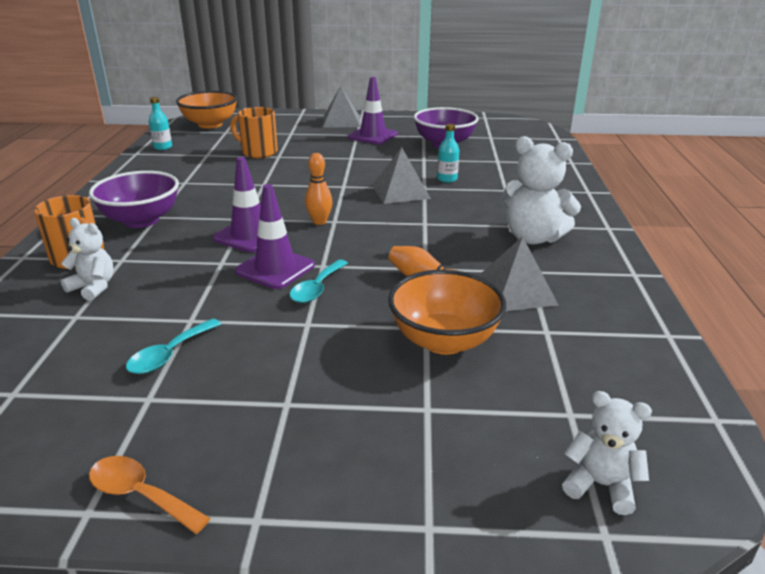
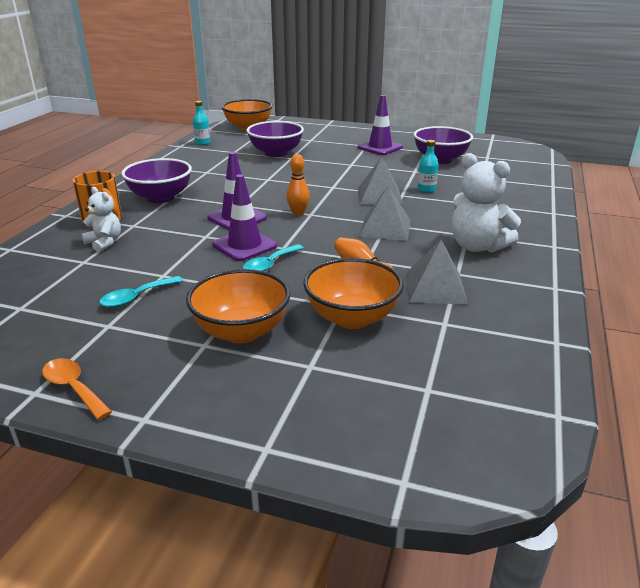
camera: 15 degrees right, 0 degrees up
(258, 152) = (276, 153): orange mug -> purple bowl
(324, 378) = (241, 331): none -> orange bowl
(341, 121) = (359, 133): grey pyramid -> grey pyramid (385, 228)
(600, 485) = (422, 446): white teddy bear -> none

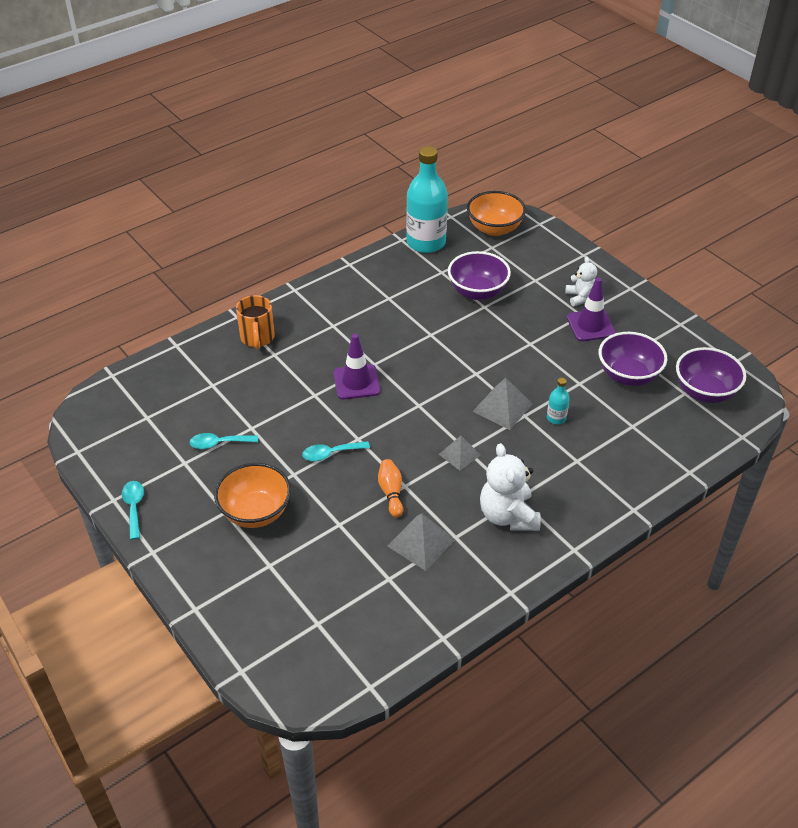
camera: 35 degrees right, 15 degrees up
(73, 388) = (134, 507): orange spoon -> turquoise spoon
(104, 243) = (240, 368): white teddy bear -> white teddy bear (580, 297)
(160, 198) = (321, 324): purple bowl -> purple bowl (704, 392)
(202, 143) = (426, 242): turquoise bottle -> turquoise bottle, size x2.36
(244, 245) = (332, 421): purple traffic cone -> none
(298, 213) = (409, 399): orange bowling pin -> none
(352, 318) = (334, 539): orange bowl -> none
(385, 228) = (459, 454): grey pyramid -> grey pyramid, size x0.66

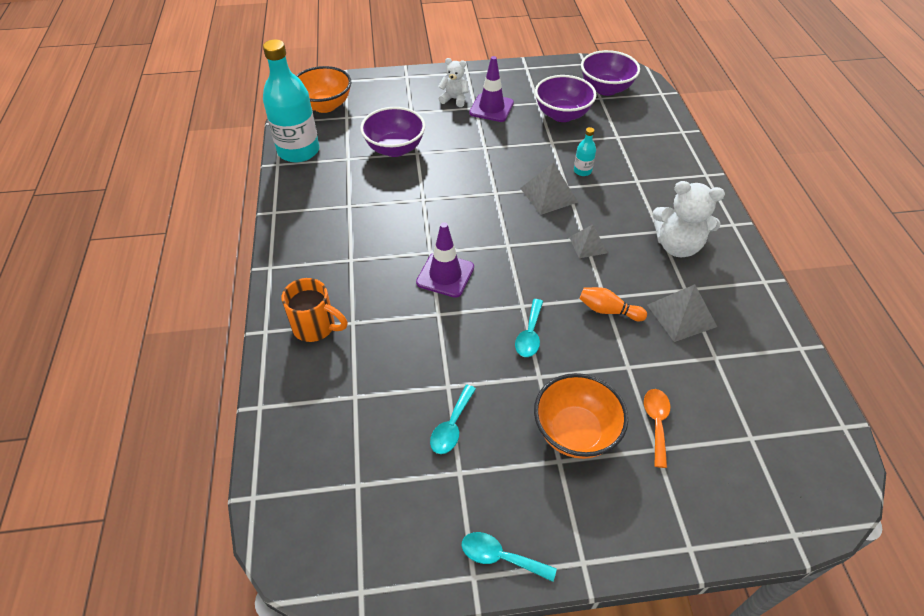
camera: 60 degrees left, 5 degrees up
(294, 558) = (656, 423): none -> orange spoon

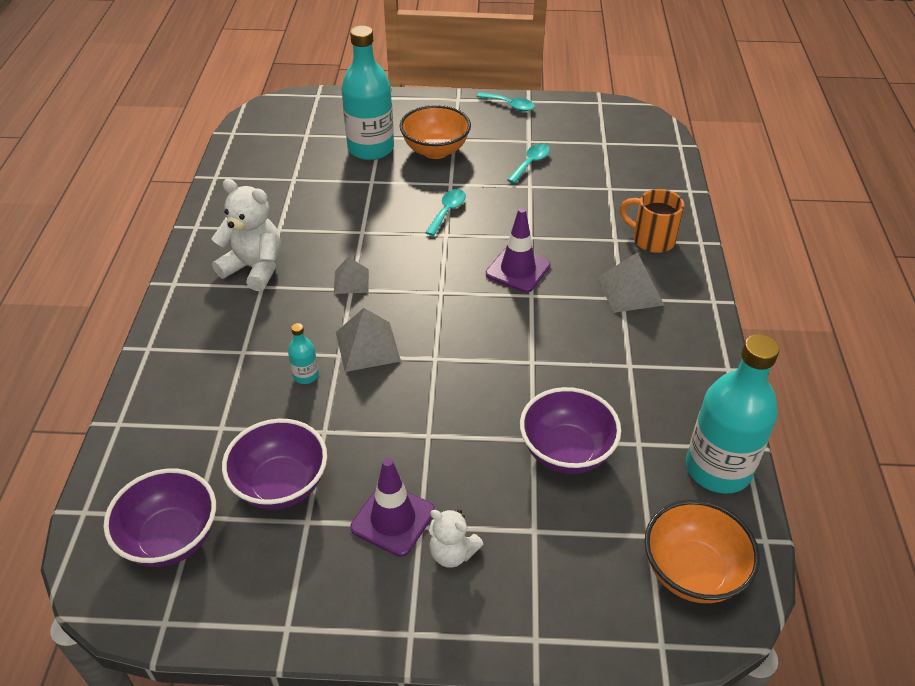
camera: 170 degrees left, 5 degrees down
(608, 310) = (365, 221): orange bowling pin -> none
(656, 423) = (371, 148): orange spoon -> turquoise bottle
(681, 315) = (299, 209): grey pyramid -> grey pyramid (630, 291)

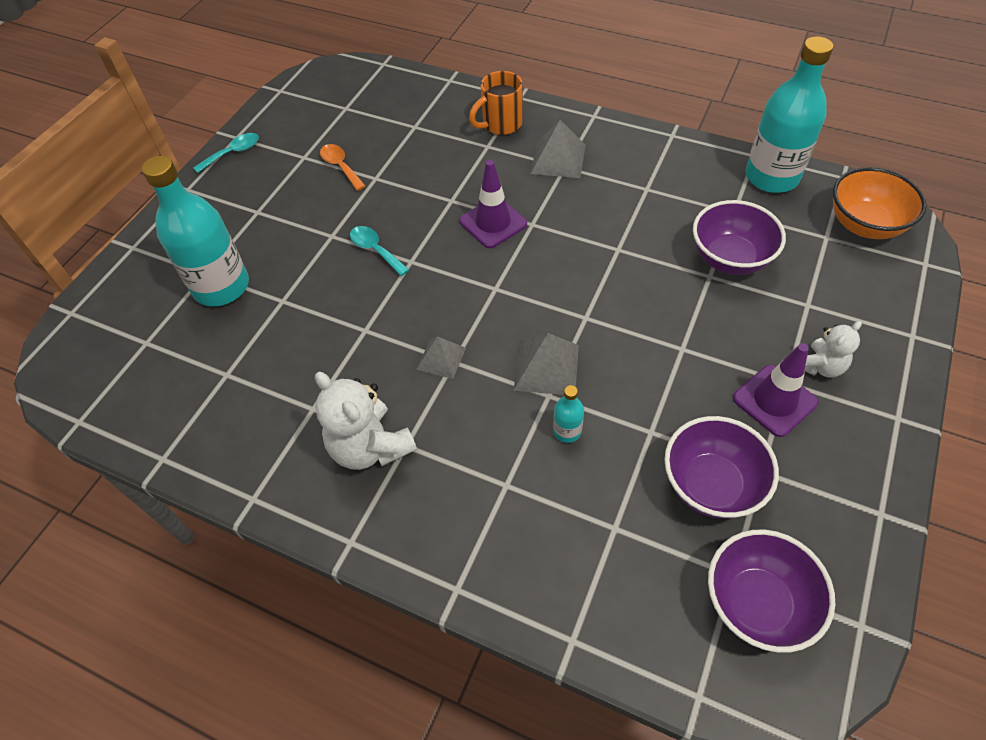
camera: 65 degrees left, 10 degrees up
(254, 268) = (370, 447): white teddy bear -> white teddy bear turned 90 degrees counterclockwise
(435, 150) = (267, 232): orange bowl -> none
(530, 163) = (340, 166): turquoise spoon -> orange spoon

